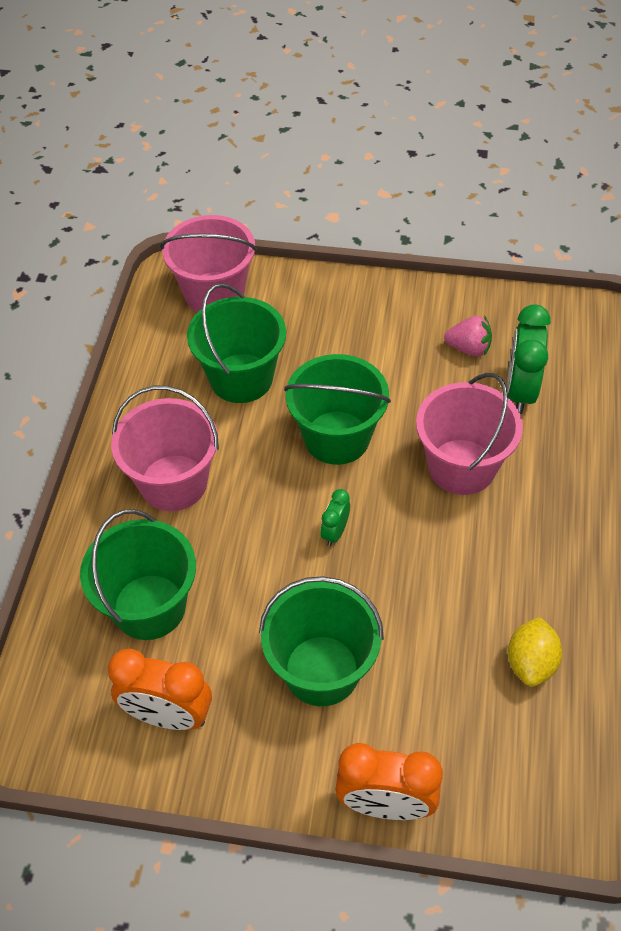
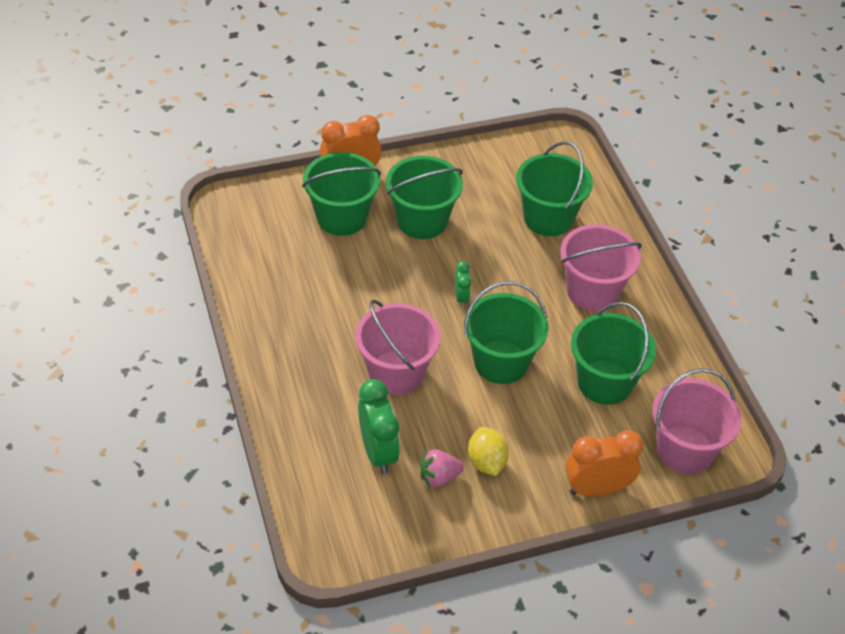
camera: 150 degrees right, 5 degrees down
(168, 716) = (495, 173): orange clock -> orange clock (597, 489)
(433, 723) = (342, 217): none -> green bucket
(530, 663) = (295, 265): yellow lemon -> yellow lemon (486, 462)

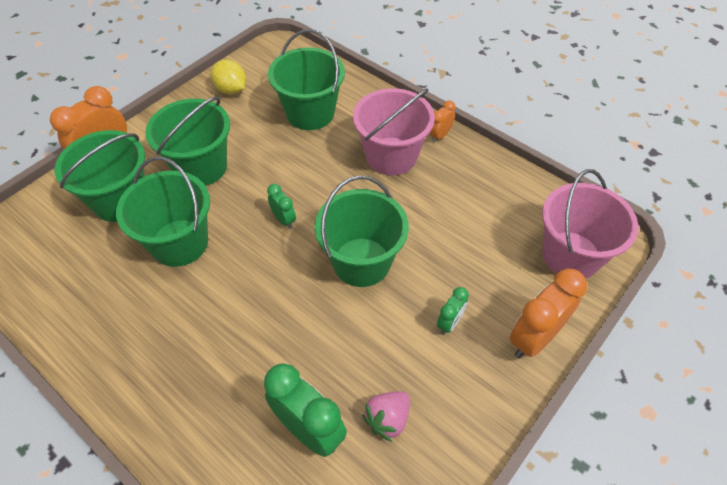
camera: 30 degrees left, 5 degrees up
(396, 373) = (271, 329): pink bucket -> none
(486, 462) = (420, 373): yellow lemon -> yellow lemon (231, 90)
(537, 442) = (449, 323): none -> green clock
(604, 382) = (462, 231): green bucket -> green bucket (179, 243)
(652, 295) = (440, 135): none -> orange clock

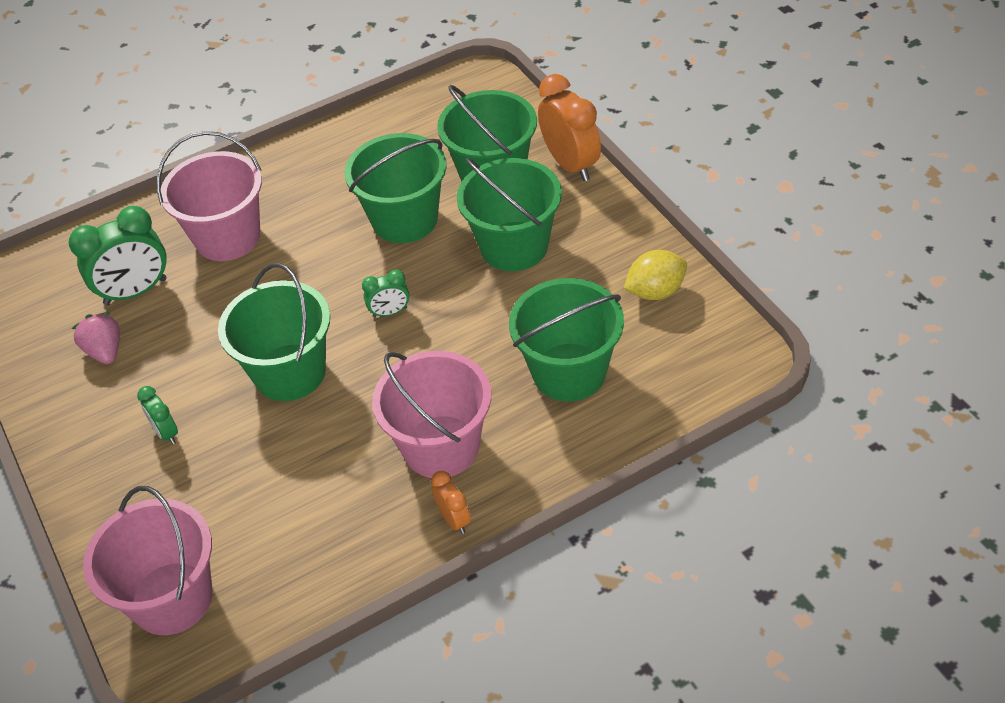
camera: 115 degrees right, 5 degrees down
(221, 376) = (227, 237): none -> pink bucket
(534, 338) = (98, 507): orange clock -> none

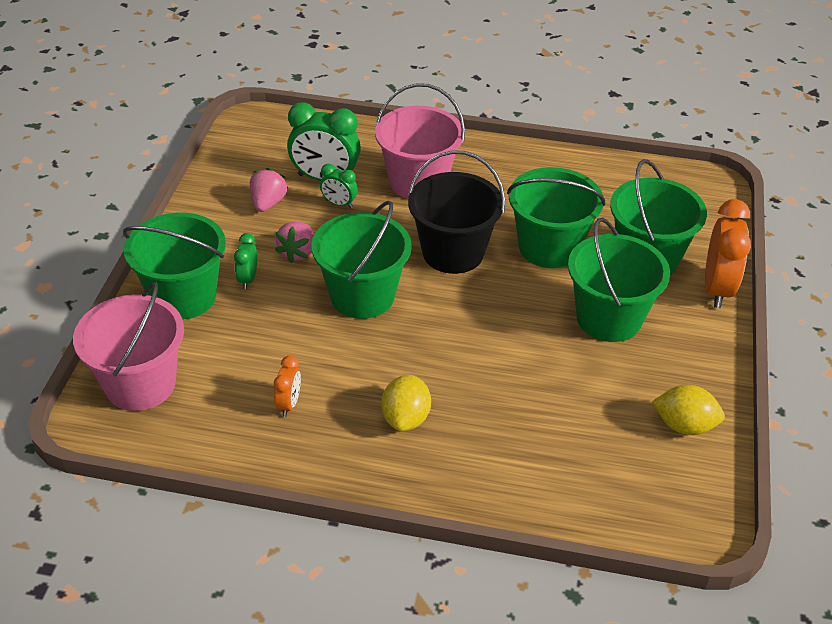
camera: 35 degrees right, 5 degrees down
(186, 376) = (298, 252): none -> pink strawberry
(328, 279) = (453, 252): none -> black bucket
(390, 312) = (470, 303): green clock -> green clock (339, 204)
(441, 447) = (406, 418): pink bucket -> yellow lemon
(454, 519) = (361, 474): orange clock -> orange clock (289, 404)
(569, 372) = (552, 435): green bucket -> green bucket (183, 296)

